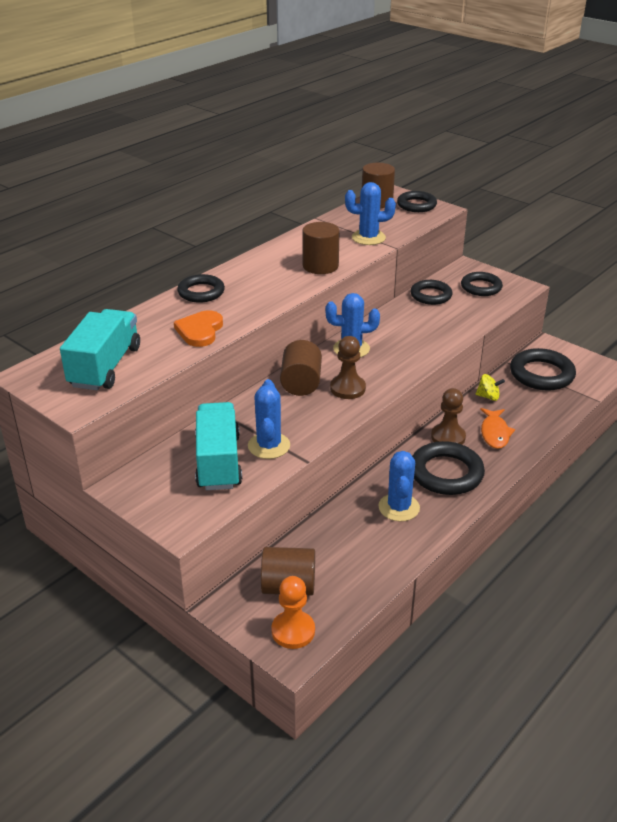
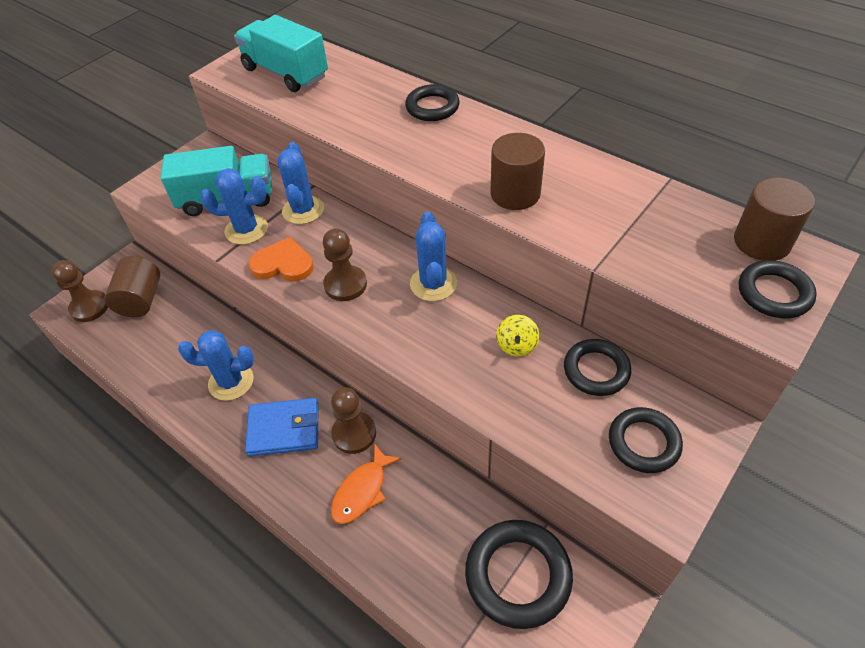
camera: 90 degrees right, 15 degrees up
(105, 367) = (285, 73): turquoise truck -> turquoise truck turned 150 degrees counterclockwise
(200, 331) = (348, 117): orange heart -> orange heart (283, 264)
(293, 631) = (89, 307): orange pawn -> brown pawn
(301, 383) = (356, 244): brown cylinder -> none
(368, 238) = (619, 237): blue cactus -> blue cactus (303, 210)
(446, 473) = (284, 429): black ring -> blue wallet
(488, 397) = (448, 489): yellow spinning top -> yellow spinning top (516, 345)
(495, 433) = (362, 491): orange fish -> orange fish turned 60 degrees counterclockwise

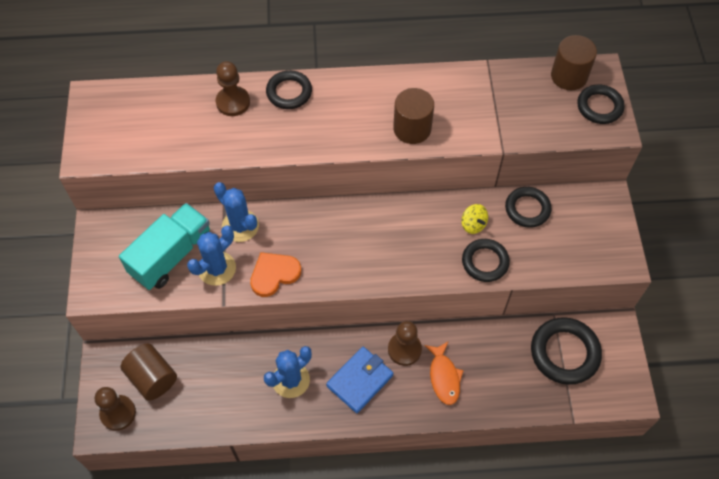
camera: 45 degrees left, 10 degrees up
(285, 73) = (142, 127): turquoise truck -> none
(345, 284) = (332, 259): brown pawn -> brown pawn (233, 102)
(433, 284) = (386, 219): blue cactus -> none
(643, 443) = (584, 233): black ring -> black ring (485, 262)

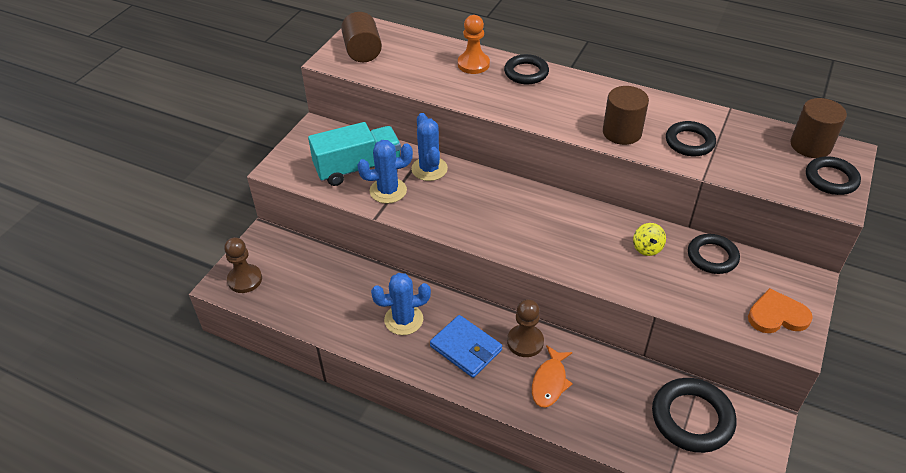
camera: 30 degrees right, 15 degrees down
(152, 378) = (290, 267): brown cylinder -> brown cylinder (363, 51)
(233, 102) = (473, 64): brown pawn -> orange pawn
(274, 274) = (433, 213): orange heart -> orange heart (777, 315)
(360, 380) = (466, 348): blue wallet -> blue wallet turned 60 degrees clockwise
(485, 262) = (640, 282): black ring -> black ring (689, 142)

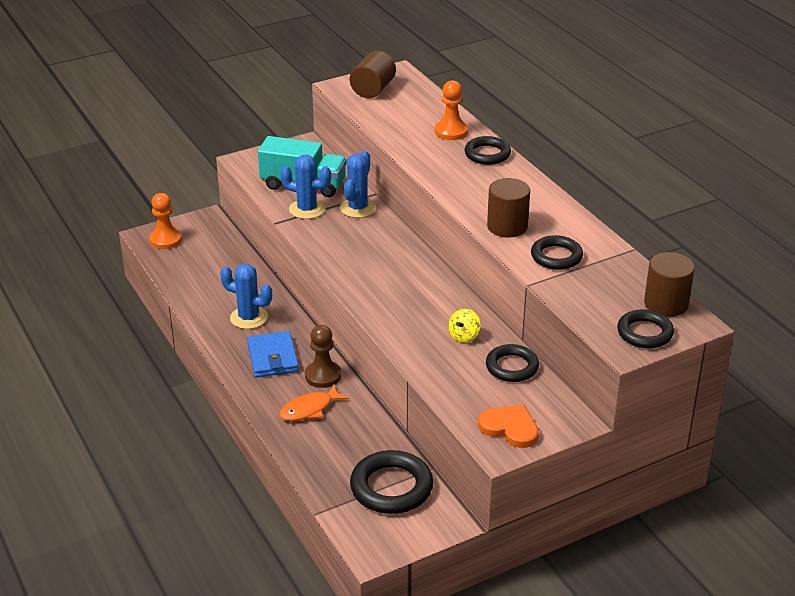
camera: 35 degrees right, 10 degrees down
(245, 280) = (165, 240): brown pawn -> orange pawn

